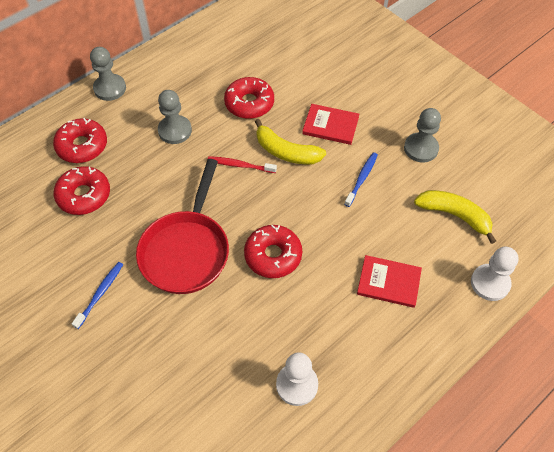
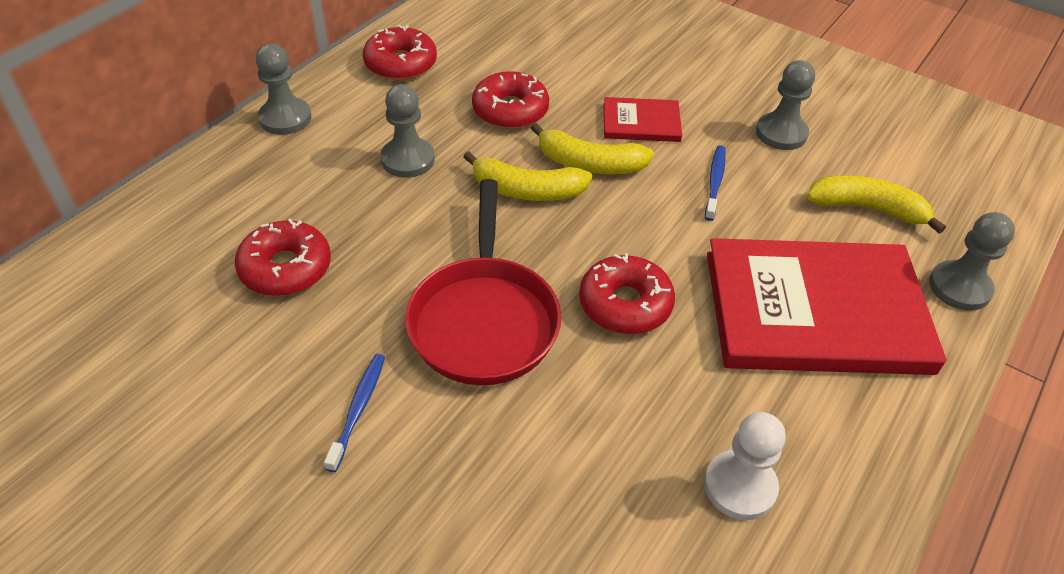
camera: 15 degrees left, 10 degrees down
(82, 146) = (262, 200): red donut -> red donut (401, 64)
(240, 165) = (527, 191): red toothbrush -> yellow banana
(389, 282) = (815, 311): red book -> red book, size x2.21
(490, 283) = (959, 287): white pawn -> grey pawn

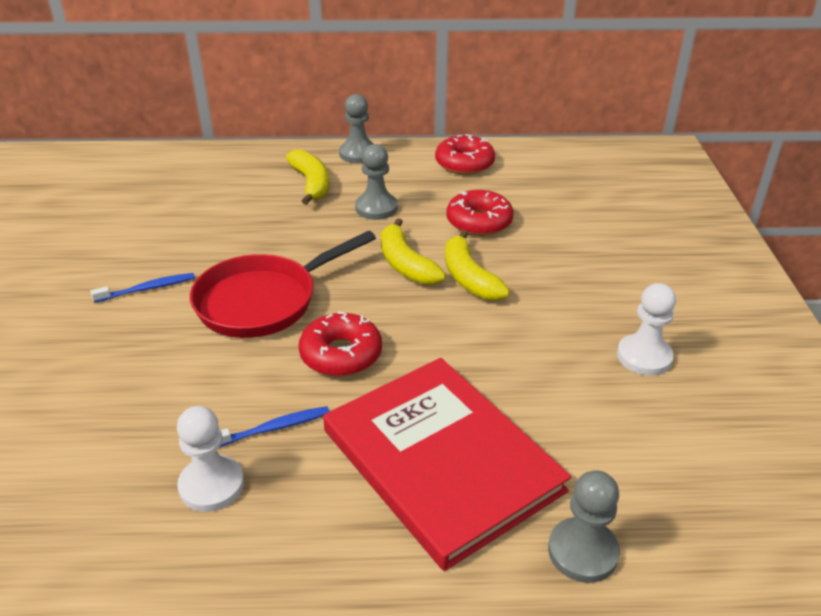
camera: 55 degrees right, 10 degrees down
(286, 268) = (234, 214): red donut -> none
(641, 122) = (549, 281): red book -> none
(715, 182) = (529, 344): blue toothbrush -> blue toothbrush (273, 428)
(781, 133) = (644, 357): grey pawn -> white pawn
(867, 209) = (614, 447): yellow banana -> yellow banana (311, 184)

